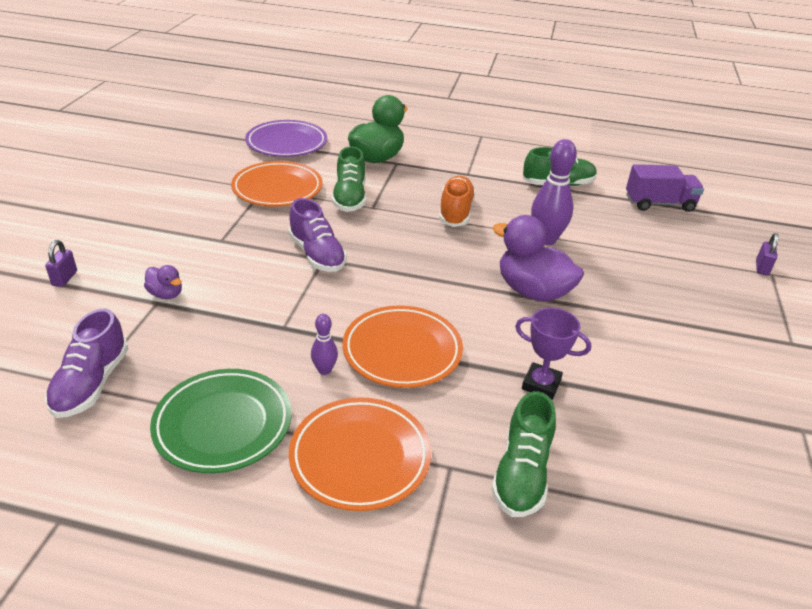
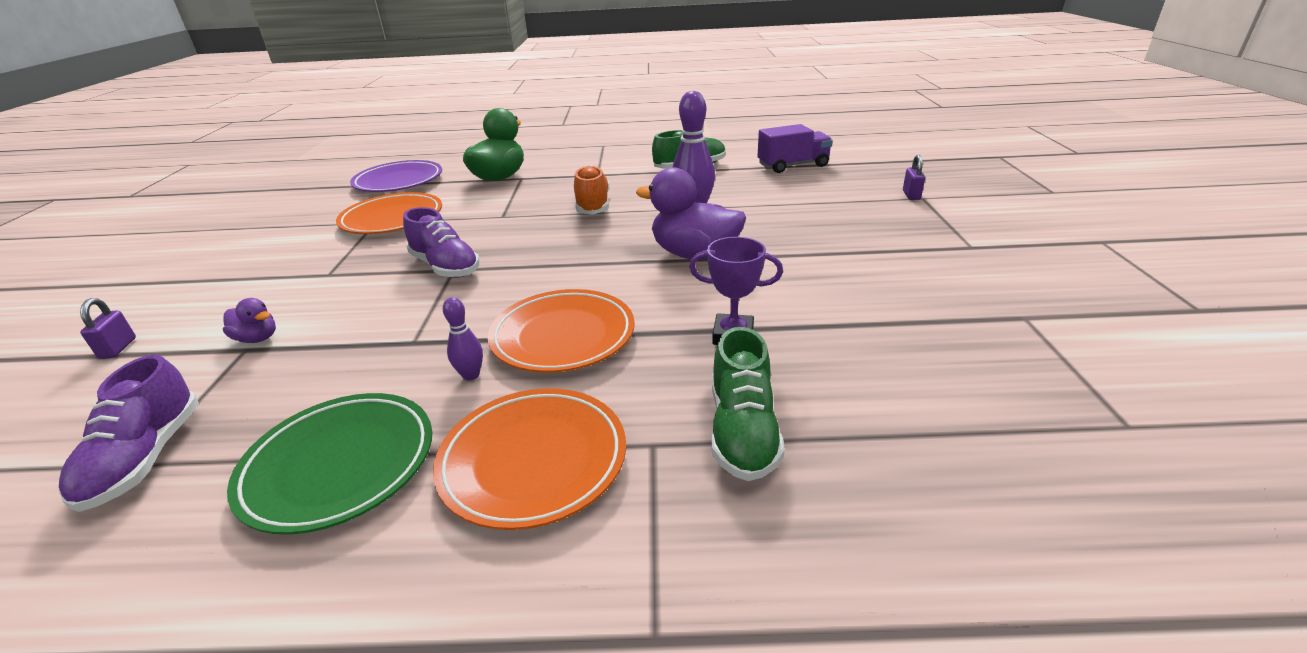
camera: 10 degrees left, 5 degrees down
(350, 198) = (475, 213): green shoe -> none

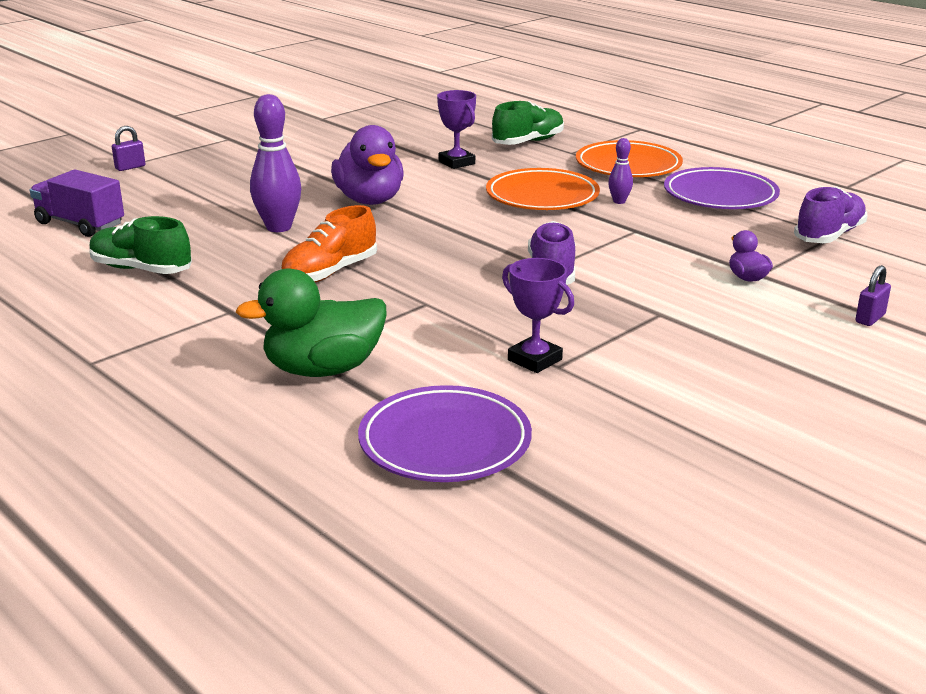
camera: 135 degrees left, 5 degrees down
(339, 465) = (720, 196): green plate -> purple plate
(392, 219) = (534, 360): orange plate -> purple trophy

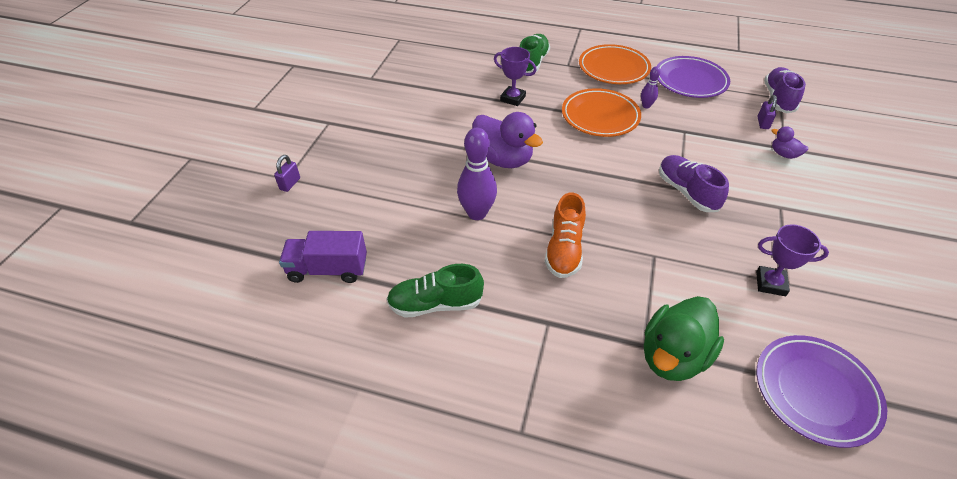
camera: 30 degrees left, 20 degrees up
(870, 318) = (872, 166): purple padlock -> purple padlock (763, 123)

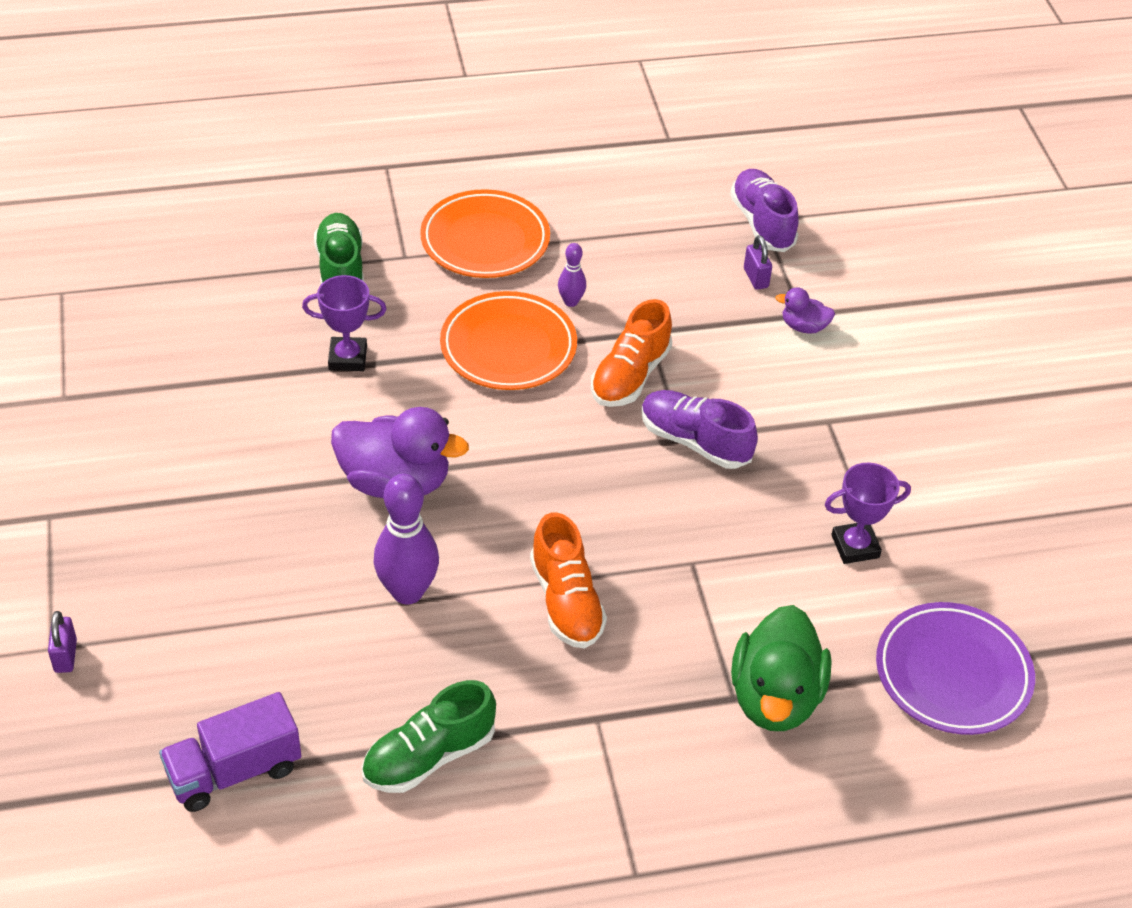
camera: 30 degrees left, 0 degrees up
(663, 148) = (630, 376): none -> orange shoe
(690, 81) = (618, 228): purple plate -> none

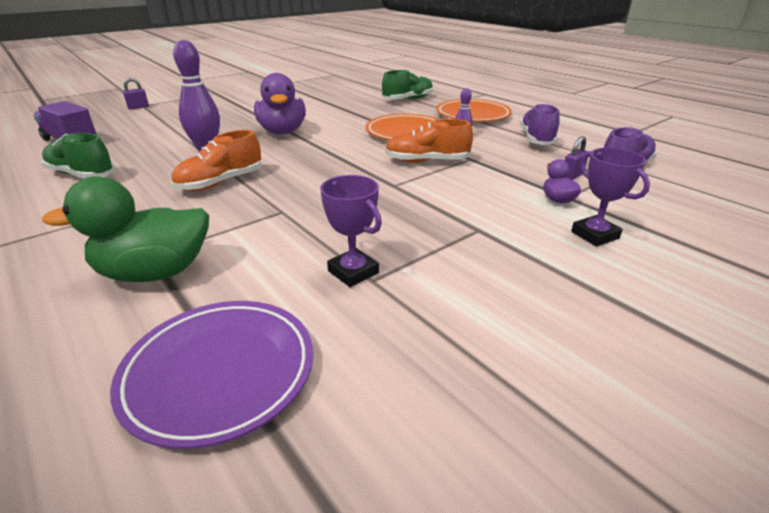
camera: 65 degrees right, 15 degrees down
(348, 358) = (355, 110): purple trophy -> purple trophy (594, 235)
(694, 441) = (395, 189): purple shoe -> purple shoe (536, 139)

